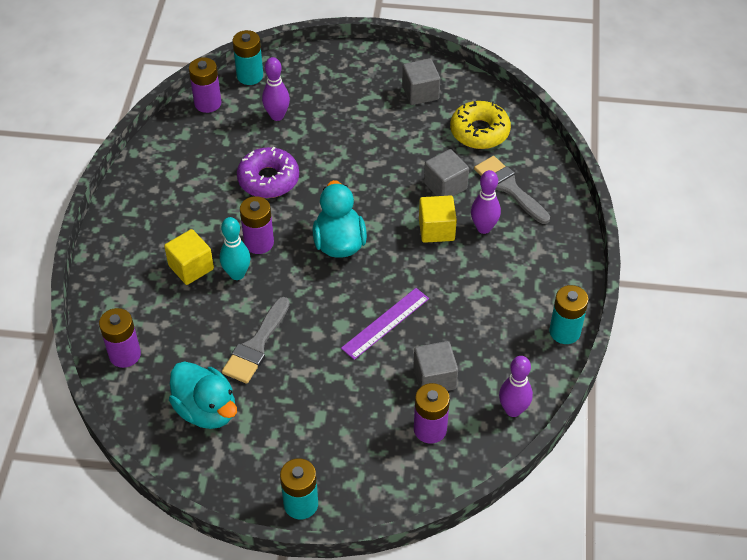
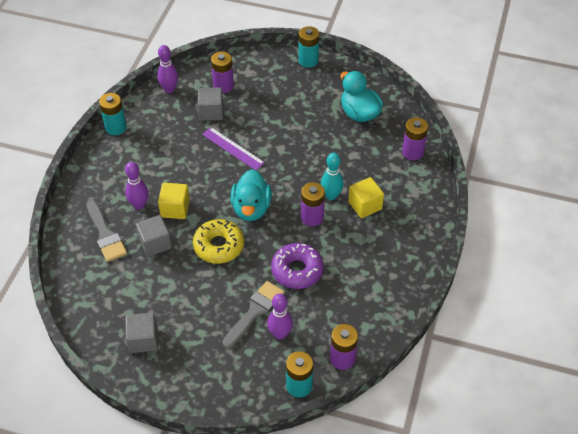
camera: 170 degrees left, 0 degrees up
(256, 345) = (323, 146): grey brush -> grey brush (255, 312)
(385, 323) = (233, 148): purple ruler -> purple ruler turned 75 degrees clockwise
(479, 131) = (107, 290): yellow donut -> yellow donut (219, 246)

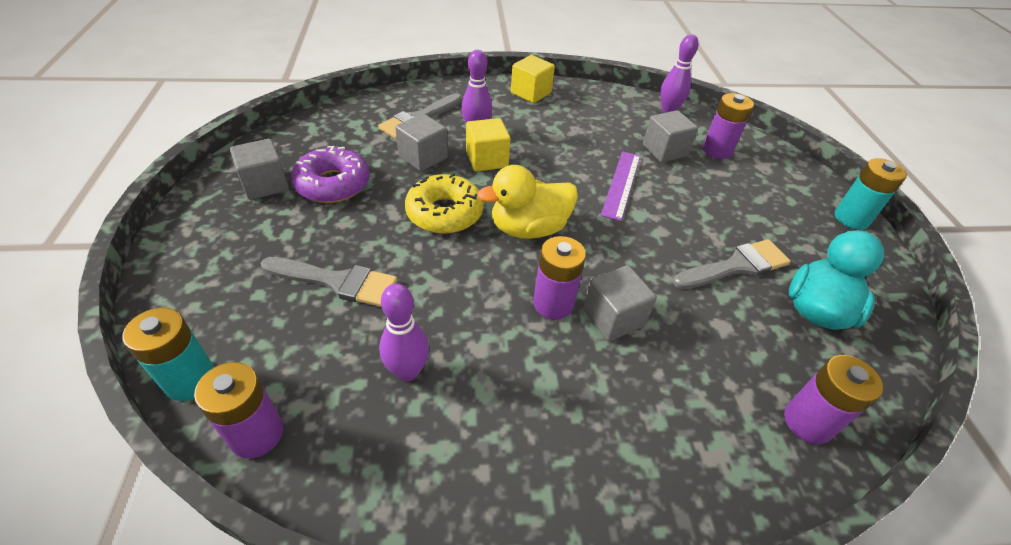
camera: 65 degrees right, 5 degrees down
(116, 127) = (578, 89): turquoise battery -> none
(251, 208) = (528, 228): turquoise duck -> yellow duck
(280, 334) = (299, 324): purple bowling pin -> purple bowling pin (407, 371)
(297, 270) = (435, 312): purple donut -> purple donut (333, 184)
(320, 129) = (735, 266): none -> grey brush
(331, 196) = (613, 317): turquoise bowling pin -> grey cube
(365, 205) = (624, 374): yellow cube -> yellow cube (530, 93)

